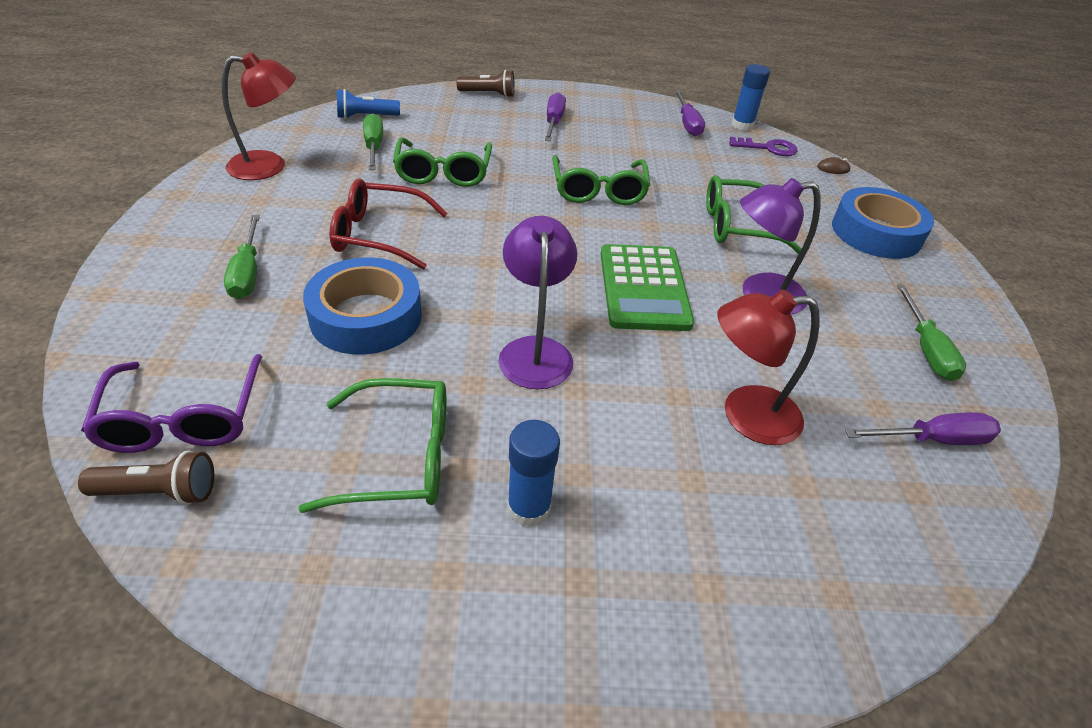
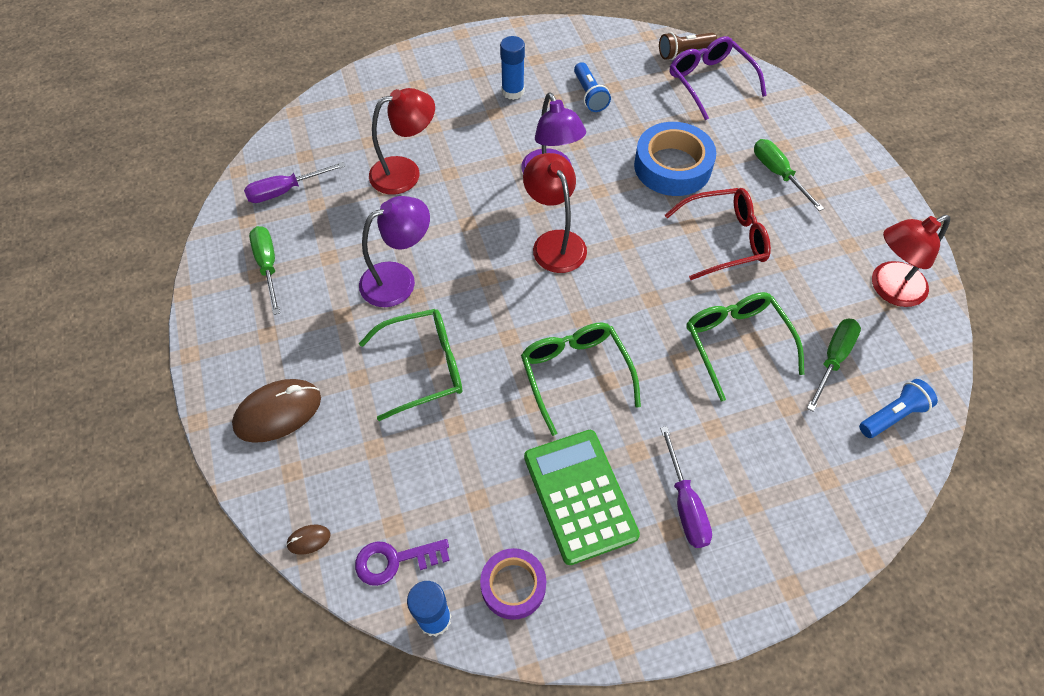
camera: 165 degrees right, 15 degrees up
(374, 147) = (833, 359): green screwdriver -> green screwdriver turned 120 degrees counterclockwise
(399, 457) = (589, 95): green glasses -> blue flashlight
(488, 94) = (806, 546): brown flashlight -> none
(568, 281) = (554, 242): none -> red lamp
(643, 288) = (494, 255): green calculator -> green calculator (580, 495)
(687, 124) = (513, 586): purple screwdriver -> purple tape
(876, 233) = (278, 412): blue tape -> brown mouse

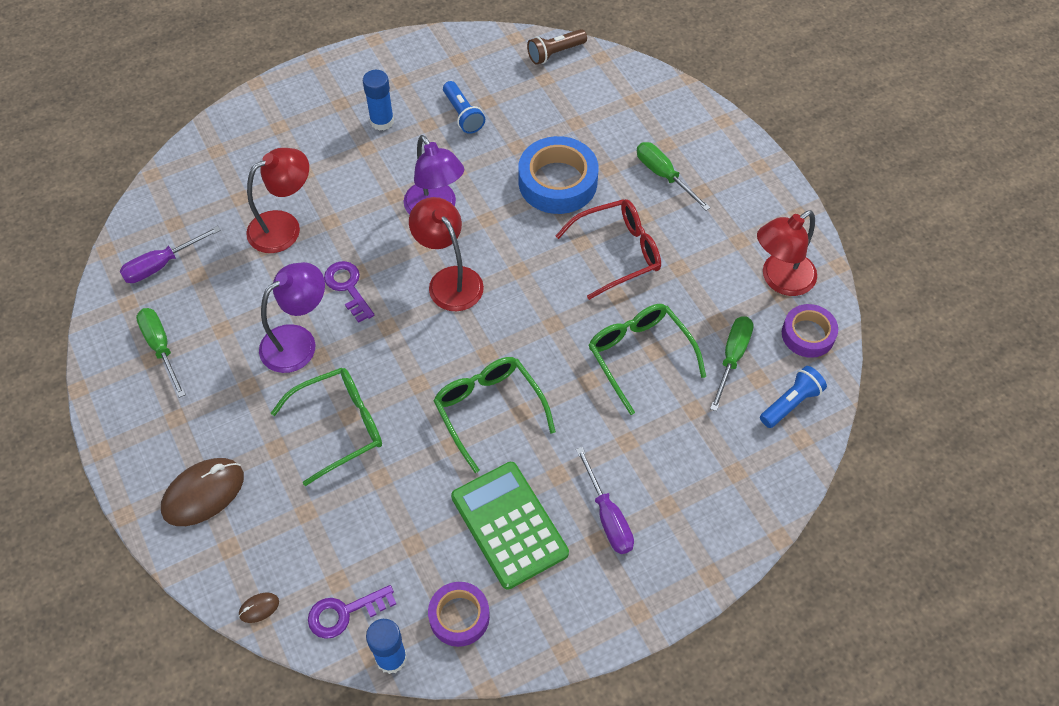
camera: 10 degrees left, 0 degrees up
(455, 235) = (348, 287): none -> purple key
(710, 82) = (585, 83): purple glasses -> none
(915, 347) = (808, 334): none -> purple tape

